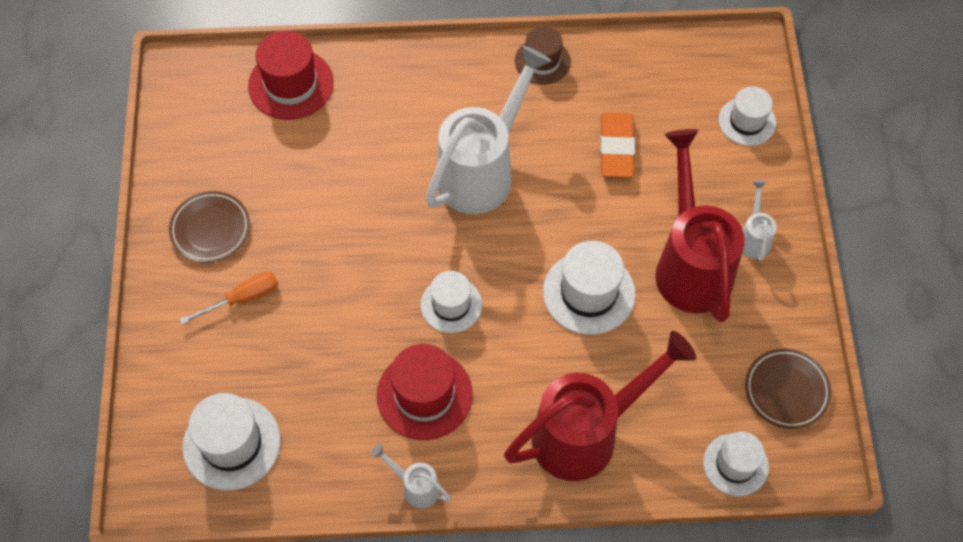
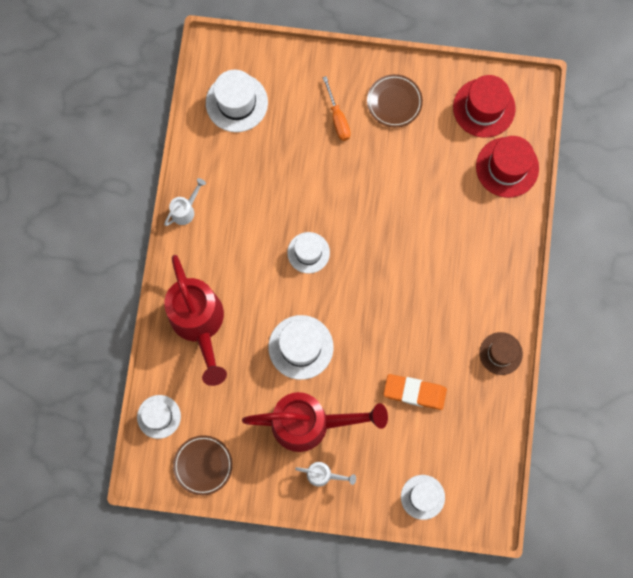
camera: 100 degrees right, 15 degrees up
(424, 395) = (246, 225): red hat -> red hat (484, 108)
(483, 170) = (411, 292): white watering can -> none

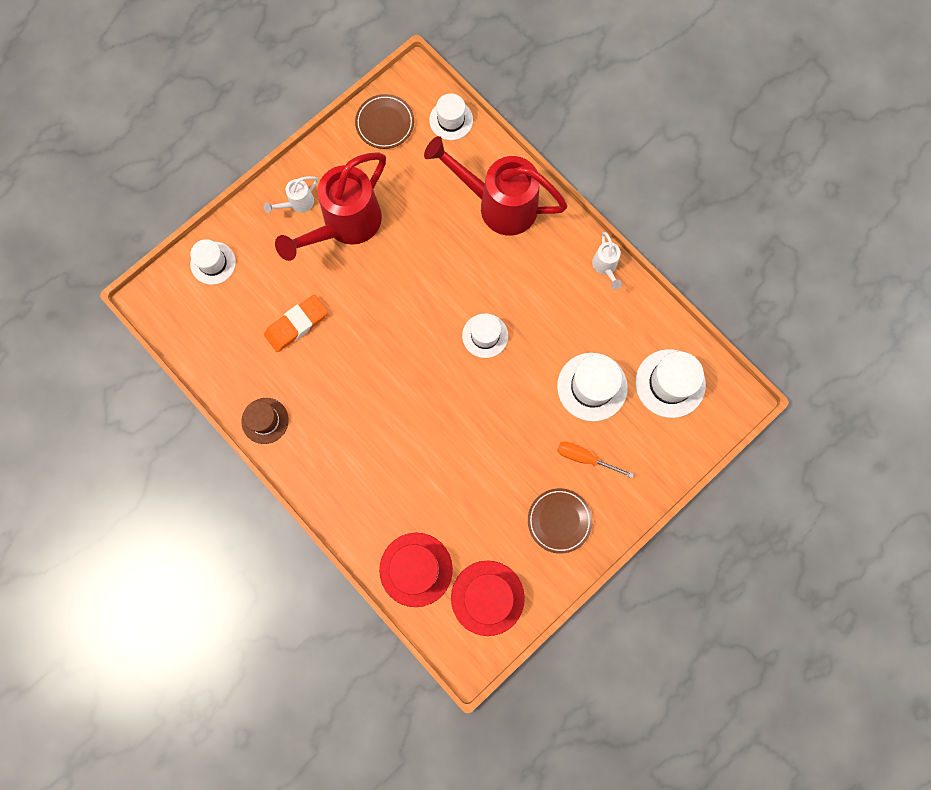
camera: 130 degrees right, 0 degrees up
(300, 347) = (412, 266): white hat -> white hat (592, 387)

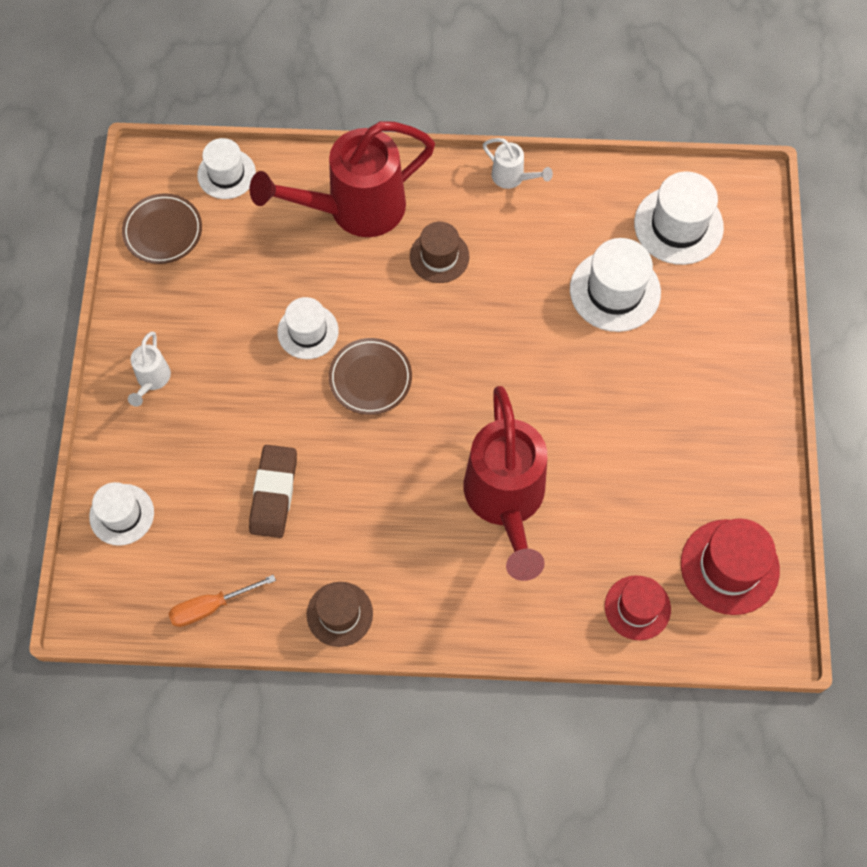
camera: 45 degrees left, 10 degrees down
(296, 324) = (273, 493): orange eraser -> brown eraser
(345, 226) = (223, 358): red watering can -> red watering can (506, 502)
(416, 569) = (637, 607): red hat -> red hat, size x0.66
(485, 335) = (469, 335): white hat -> white hat (308, 331)
(516, 275) = (439, 256): none -> brown hat
(559, 521) = (716, 434): brown plate -> brown plate (370, 378)
(585, 458) = (677, 358): orange screwdriver -> orange screwdriver (211, 606)

